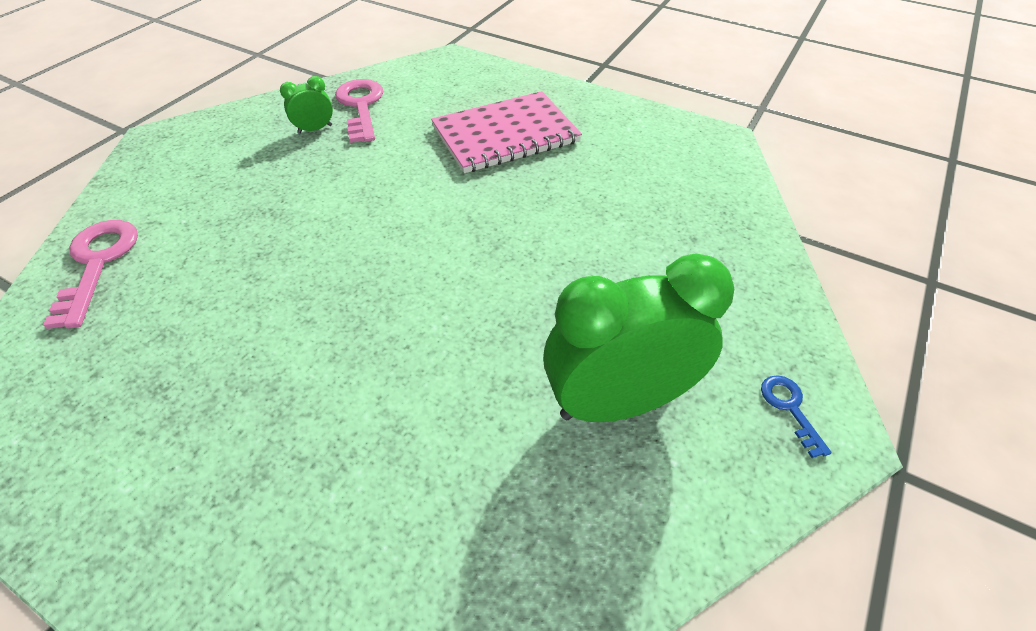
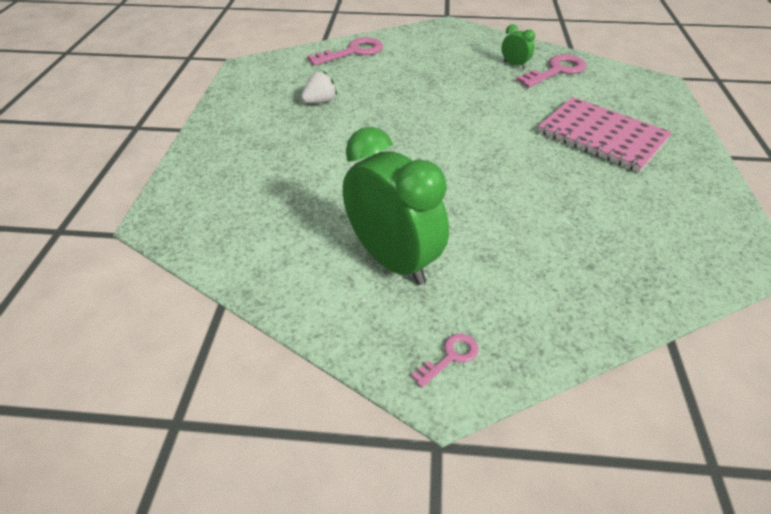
camera: 65 degrees right, 5 degrees down
(197, 356) = (320, 102): none -> white strawberry
(789, 408) = (450, 357): blue key -> pink key

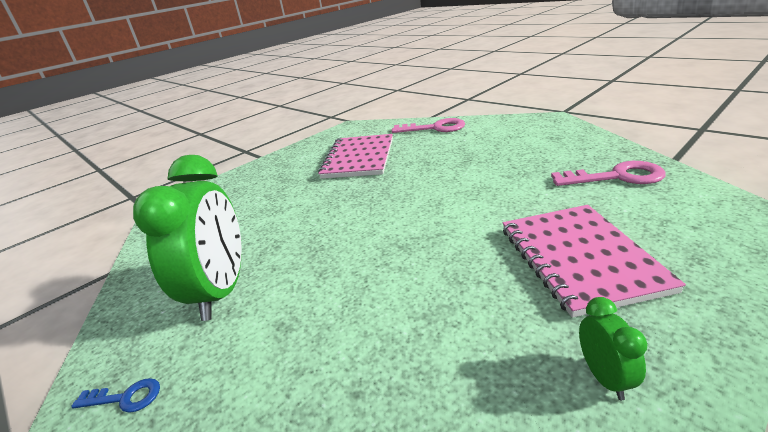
camera: 45 degrees right, 15 degrees down
(320, 102) = (359, 158): white strawberry -> pink notebook
(450, 357) = (125, 398): pink key -> blue key
(514, 65) = (572, 162): green clock -> green clock (604, 377)

